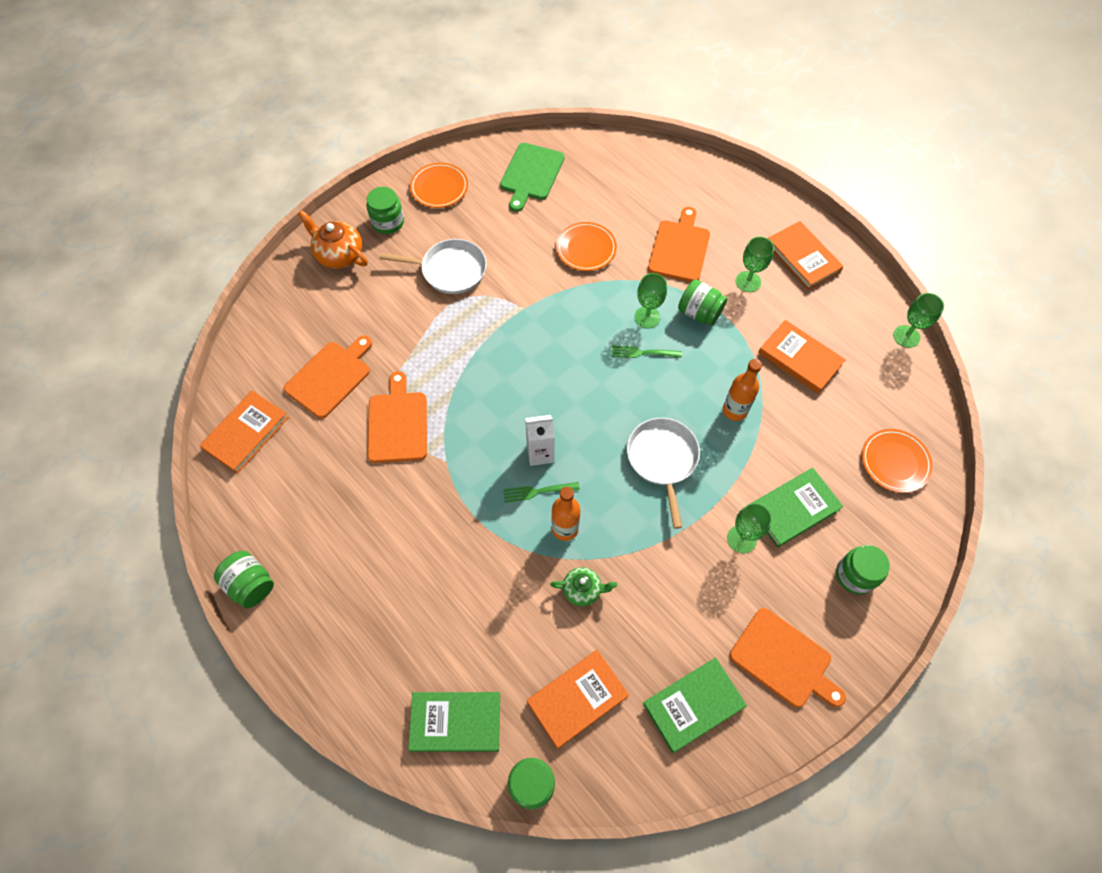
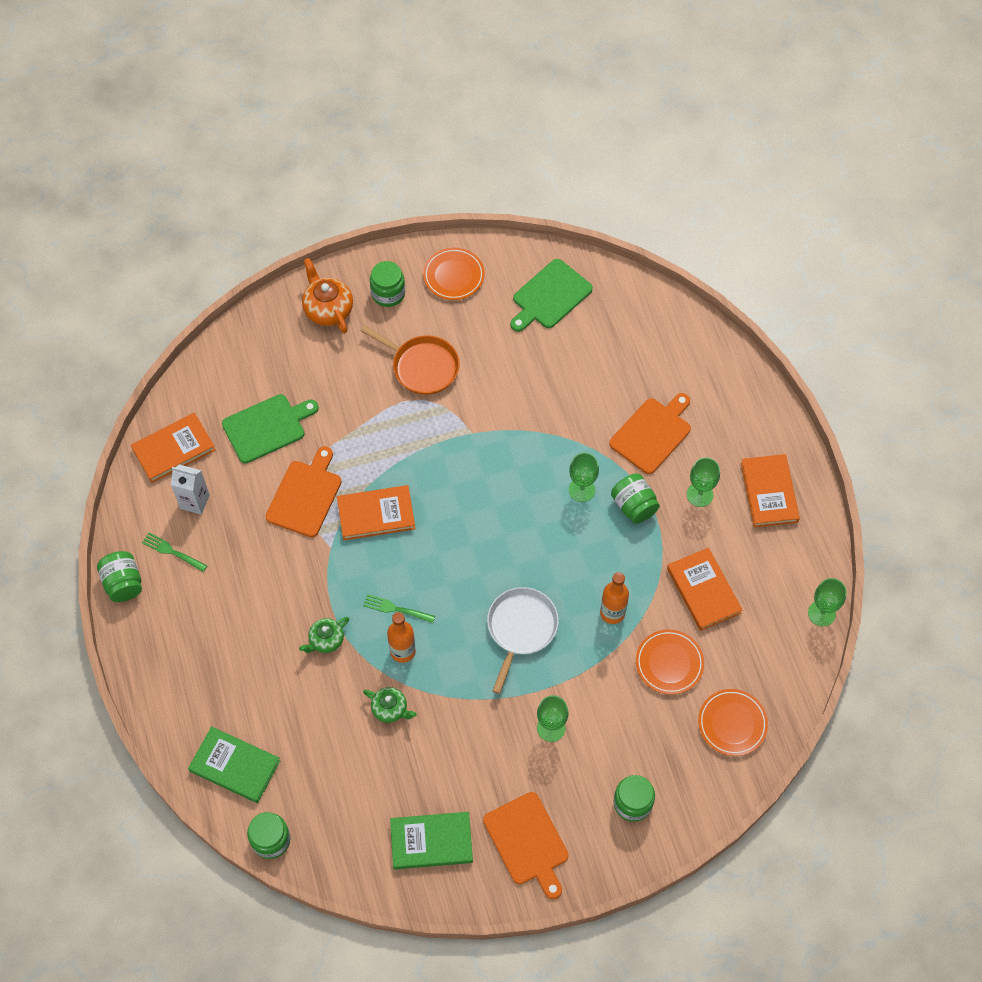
camera: 25 degrees right, 0 degrees up
(330, 377) = (267, 427): orange cutting board -> green cutting board
(450, 270) = (422, 367): white pan -> orange pan
(485, 551) = (326, 640): none -> green teapot
(540, 453) = (415, 576): white carton -> white carton (195, 501)
(577, 699) = (340, 793): orange book -> orange book (376, 514)
(586, 249) = (561, 397): orange plate -> orange plate (669, 663)
(643, 352) = (559, 522): green fork -> green fork (173, 552)
(794, 508) = (613, 723): green book -> none

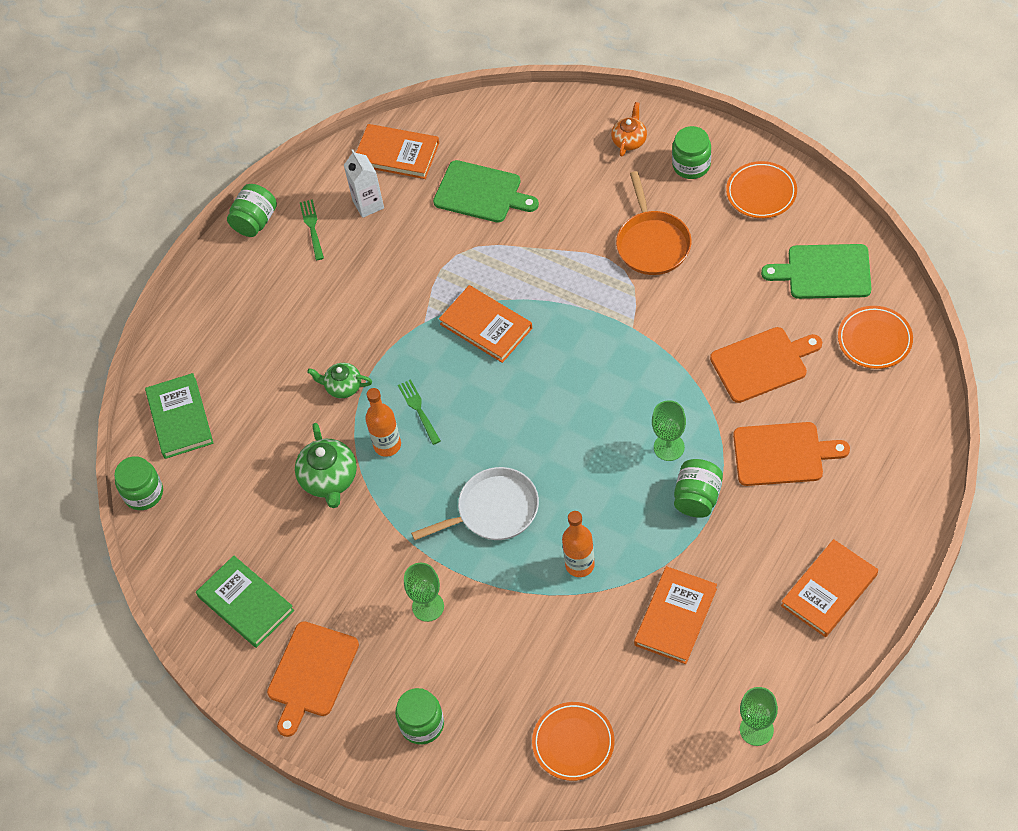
camera: 55 degrees right, 5 degrees down
(305, 495) = (451, 267): orange cutting board -> orange cutting board (762, 363)
(328, 309) = (629, 140): orange teapot -> orange teapot, size x0.63
(390, 709) = (329, 479): green teapot -> green teapot, size x1.58
(669, 663) = (578, 647): orange plate -> orange plate (874, 340)
(699, 494) = (765, 538): green goblet -> none

